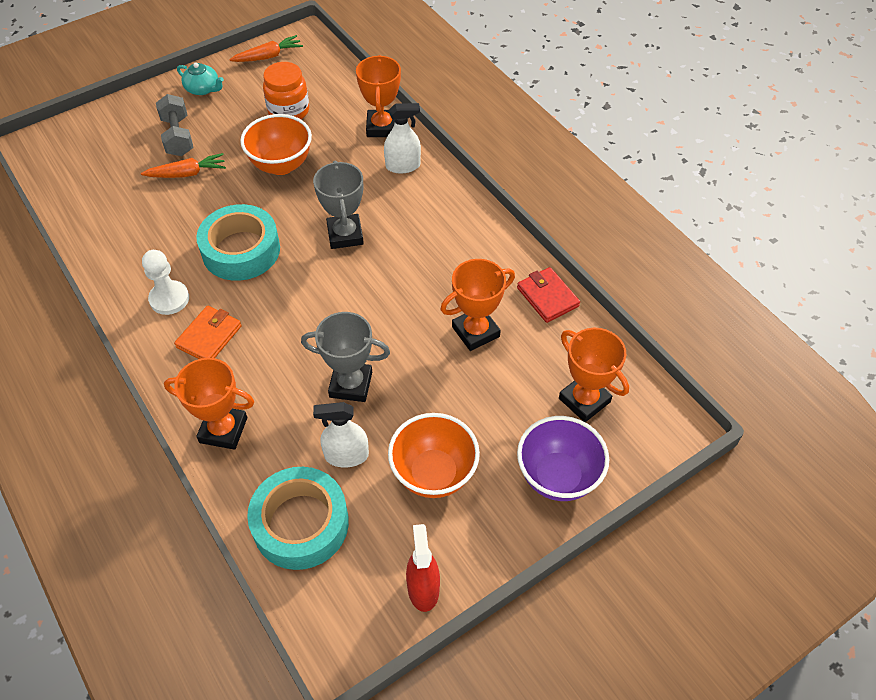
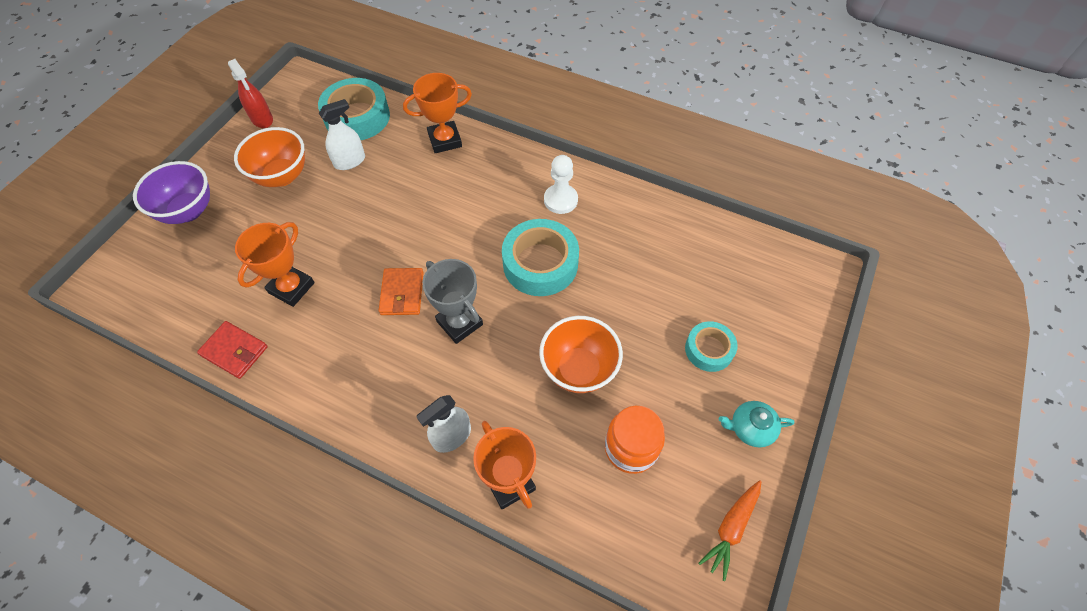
camera: 150 degrees right, 5 degrees up
(178, 137) = (709, 349): grey dumbbell -> turquoise tape
(187, 173) = (657, 313): orange carrot -> none
(209, 337) = (505, 188): orange wallet -> orange wallet (402, 293)
(351, 384) = (374, 204): grey trophy -> none
(584, 400) = (178, 273): orange trophy -> none

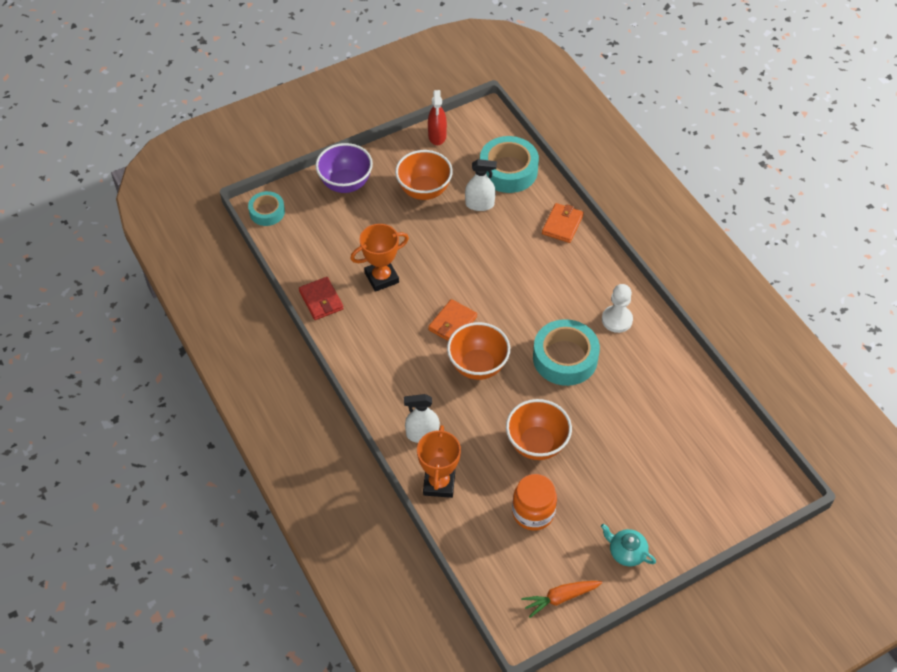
camera: 35 degrees right, 5 degrees down
(445, 140) = (562, 225): orange trophy -> orange wallet
(459, 323) = (478, 366): grey trophy -> orange bowl
(709, 349) = (641, 487): turquoise tape -> turquoise tape (267, 212)

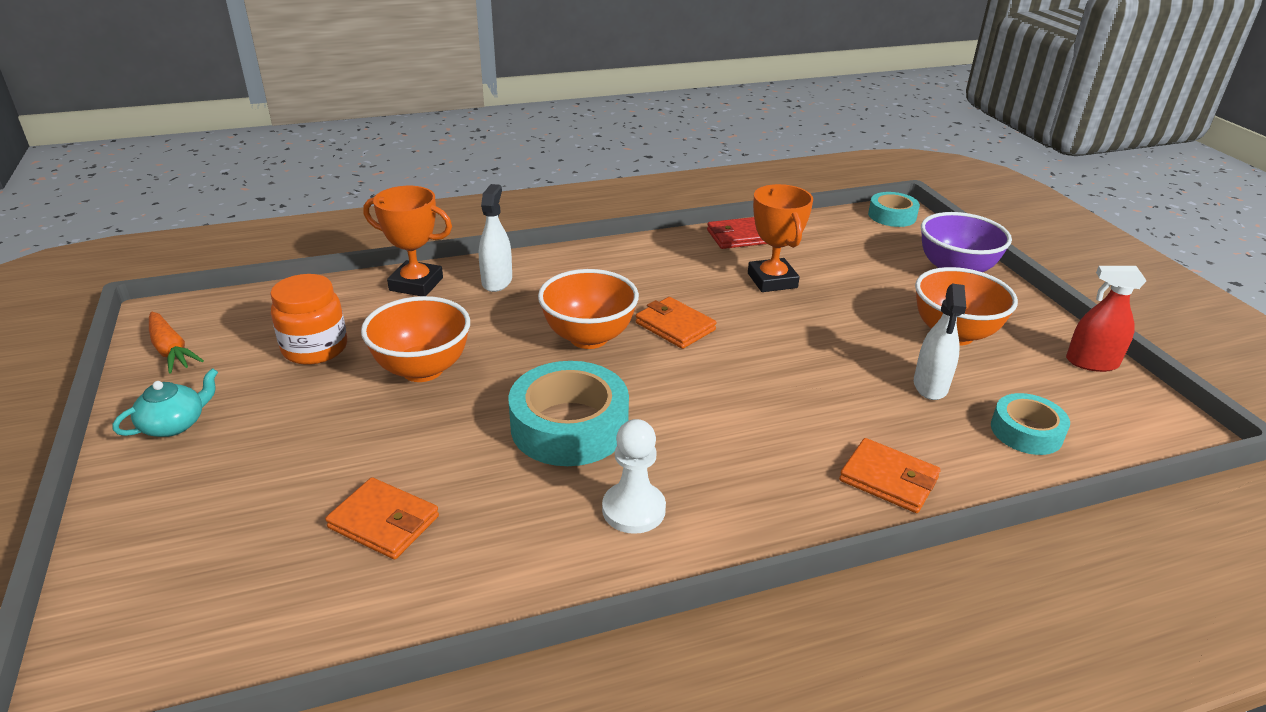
camera: 100 degrees right, 20 degrees down
(508, 170) = (1026, 432): turquoise tape -> turquoise tape, size x0.59
(560, 598) = (171, 350): orange carrot -> orange carrot turned 150 degrees clockwise
(660, 418) = (384, 522): none -> orange wallet

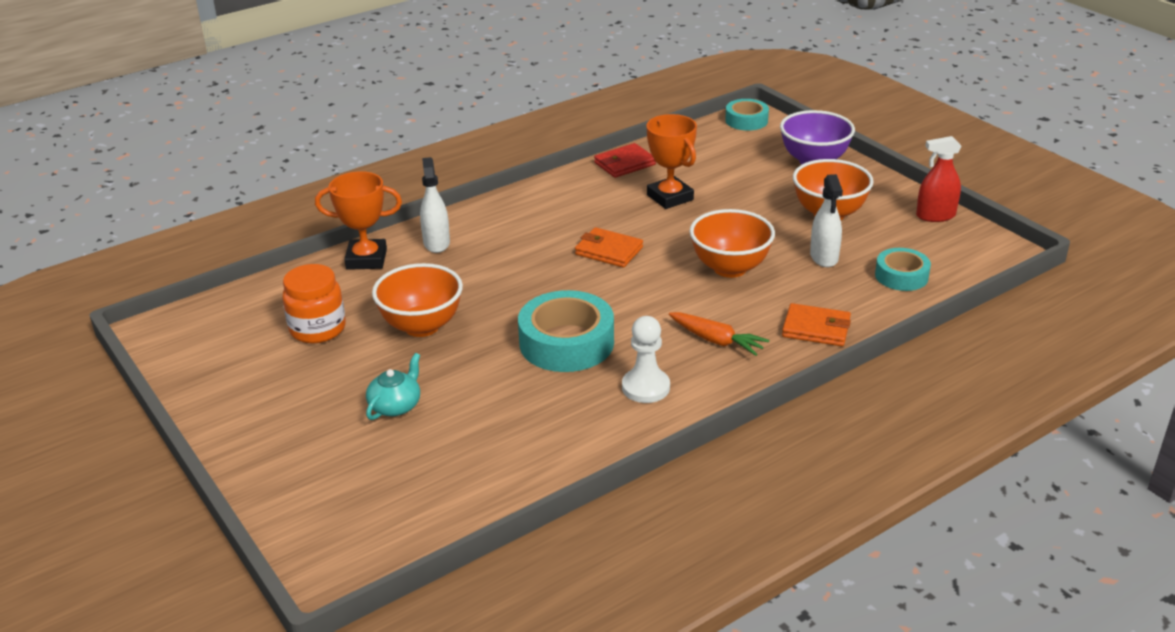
camera: 15 degrees left, 0 degrees up
(171, 350) = (191, 356): orange carrot -> orange carrot (716, 341)
(174, 424) = (246, 409): turquoise teapot -> turquoise teapot (396, 405)
(384, 522) = (468, 435): orange wallet -> none
(588, 338) = (543, 274): orange bowl -> orange bowl (730, 268)

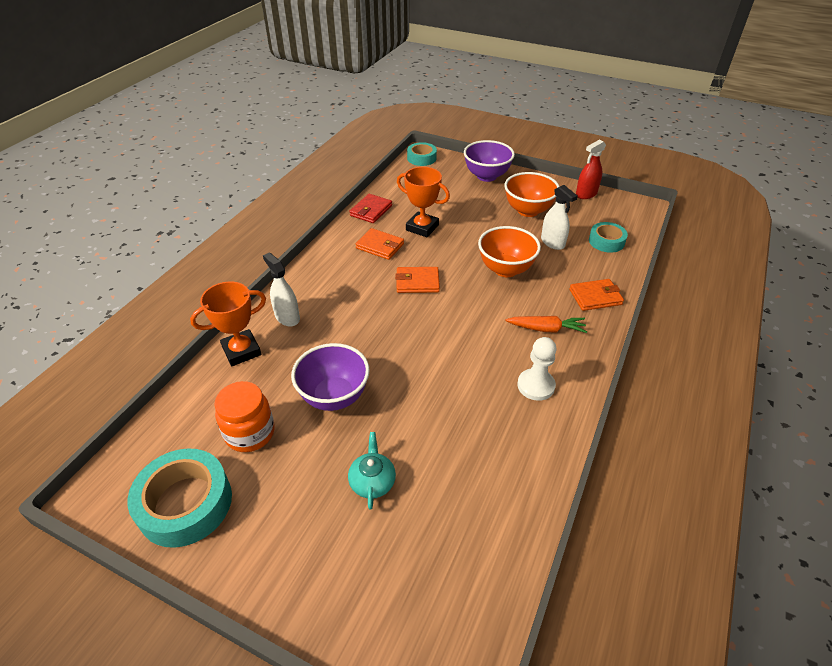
camera: 30 degrees left, 10 degrees up
(422, 326) = (334, 396): orange bowl -> purple bowl
(566, 342) = (452, 369): turquoise tape -> turquoise tape (185, 503)
(600, 203) = (380, 246): none -> orange wallet

